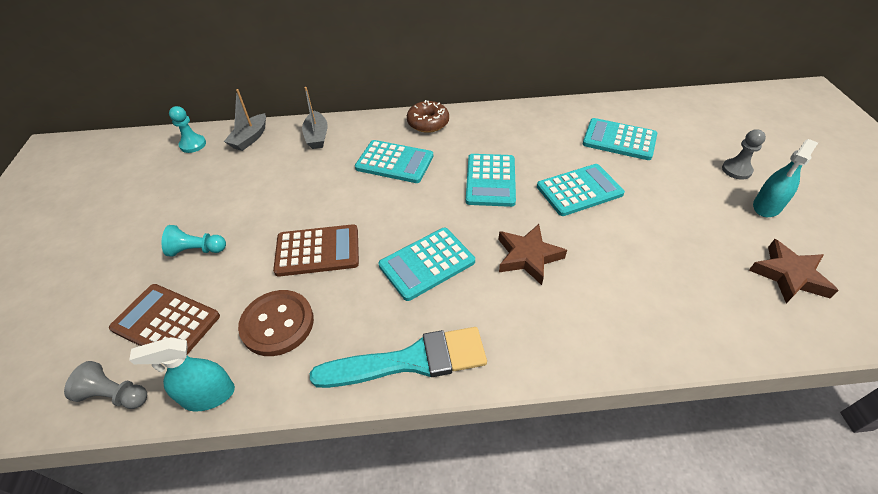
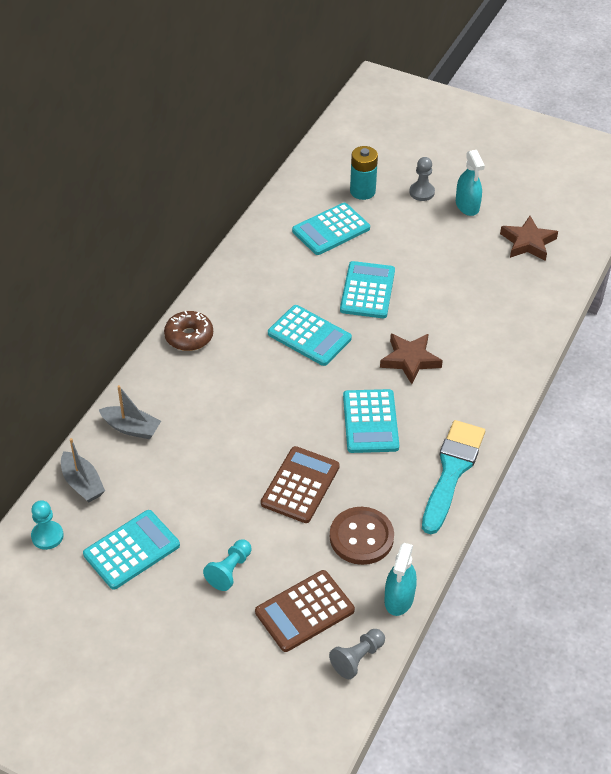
camera: 60 degrees left, 0 degrees up
(394, 162) = (227, 387): turquoise calculator -> turquoise calculator (131, 550)
(684, 137) = (362, 191): none -> turquoise battery

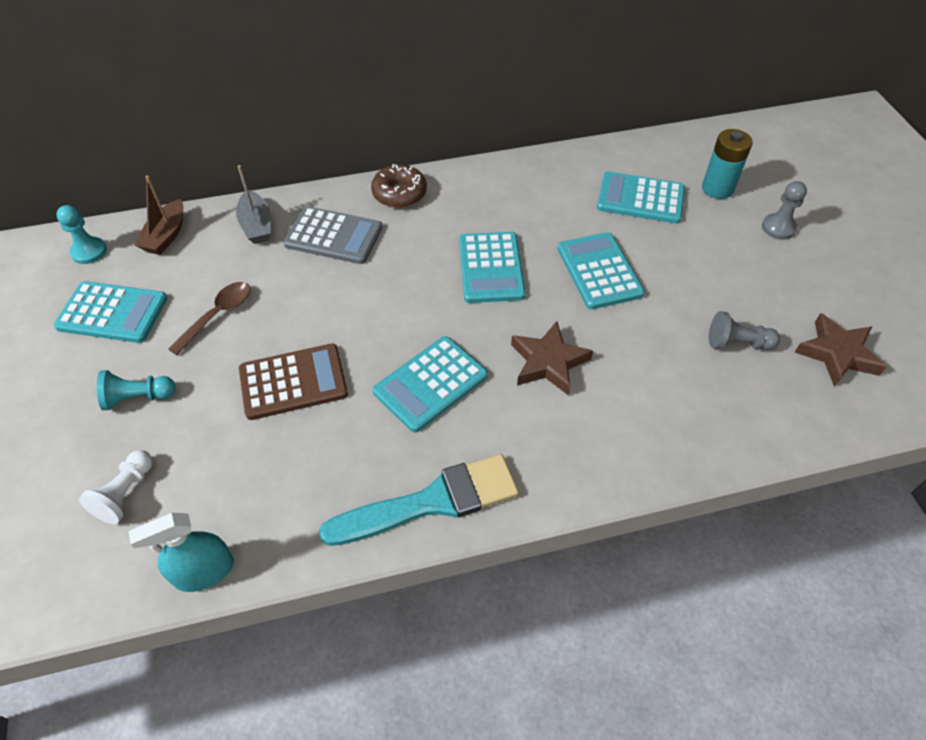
camera: 50 degrees right, 5 degrees up
(82, 483) = (166, 236): grey boat -> brown boat
(191, 394) = (334, 236): none -> grey calculator
(199, 493) = (218, 315): none -> brown spoon
(304, 611) = (125, 493): brown calculator -> white pawn
(357, 658) = (89, 586): grey pawn -> grey pawn (737, 343)
(361, 537) = (265, 478): brown button -> none
(367, 290) = (599, 271): turquoise calculator -> turquoise calculator turned 75 degrees counterclockwise
(467, 205) = (813, 271): turquoise spray bottle -> none

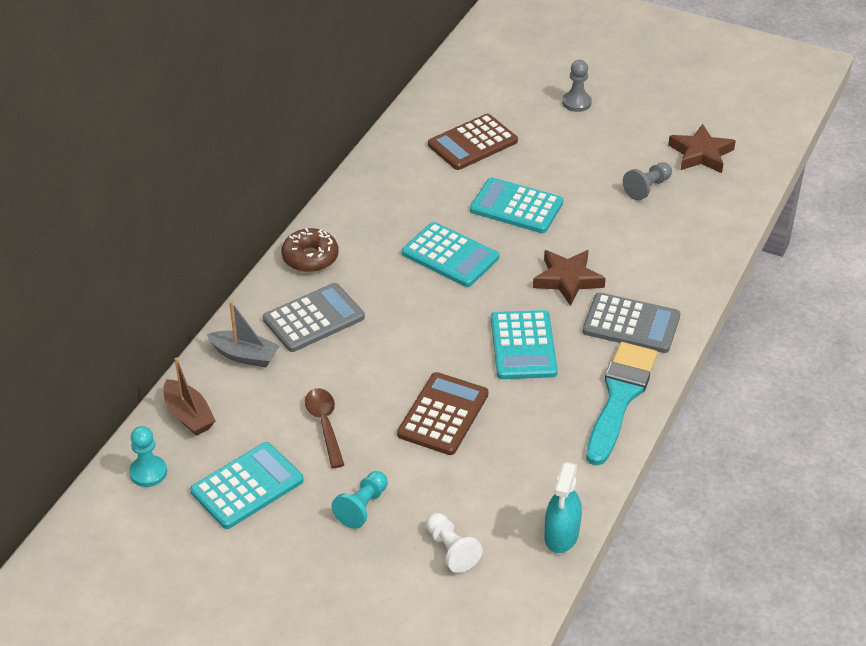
camera: 50 degrees left, 10 degrees down
(541, 447) = (631, 324): none -> grey calculator
(640, 199) = (472, 143): turquoise calculator -> brown calculator
(717, 188) = (508, 102): turquoise battery -> none

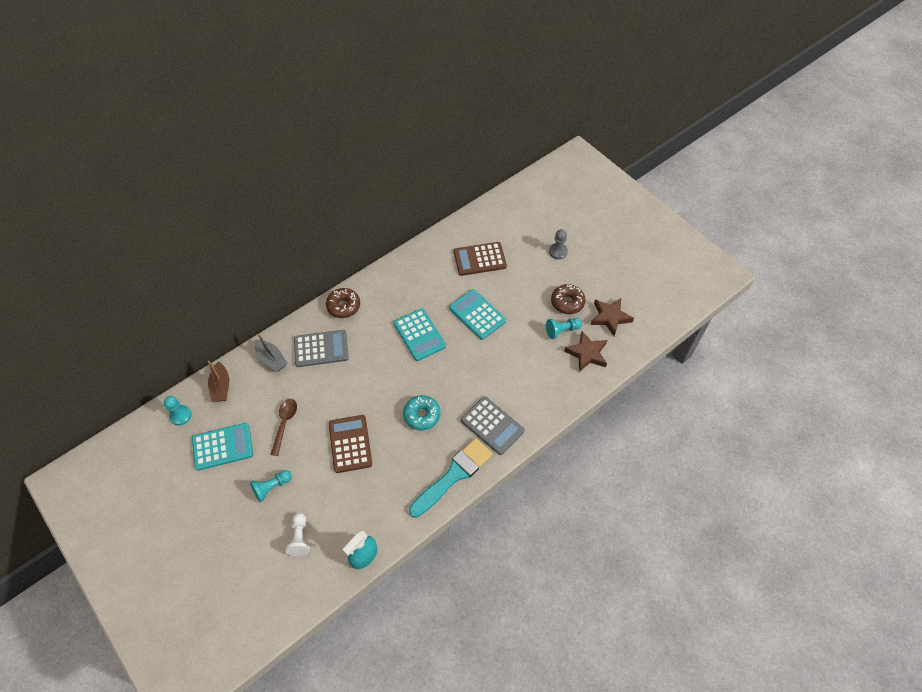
camera: 25 degrees right, 15 degrees up
(443, 414) = (350, 444): brown calculator -> brown calculator turned 60 degrees counterclockwise
(523, 346) = (422, 415): turquoise calculator -> turquoise donut
(567, 280) = (475, 379): brown star -> brown star (587, 353)
(631, 155) = (567, 302): none -> brown donut
(647, 188) = (562, 330): grey pawn -> turquoise pawn

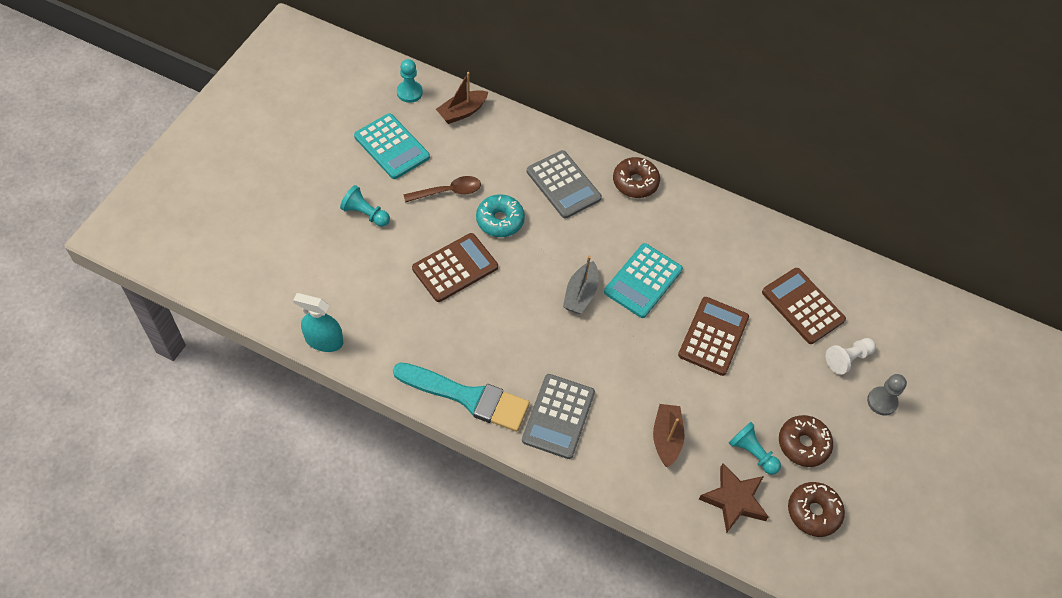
camera: 60 degrees right, 0 degrees up
(271, 359) = (522, 142): grey boat -> grey boat (580, 294)
(300, 538) = (318, 267): white pawn -> white pawn (847, 359)
(422, 415) = (531, 329): turquoise donut -> turquoise donut (500, 220)
(477, 314) = (713, 336): turquoise calculator -> brown calculator
(533, 371) = (666, 438): none -> brown boat
(610, 317) = (813, 512): brown star -> brown donut

